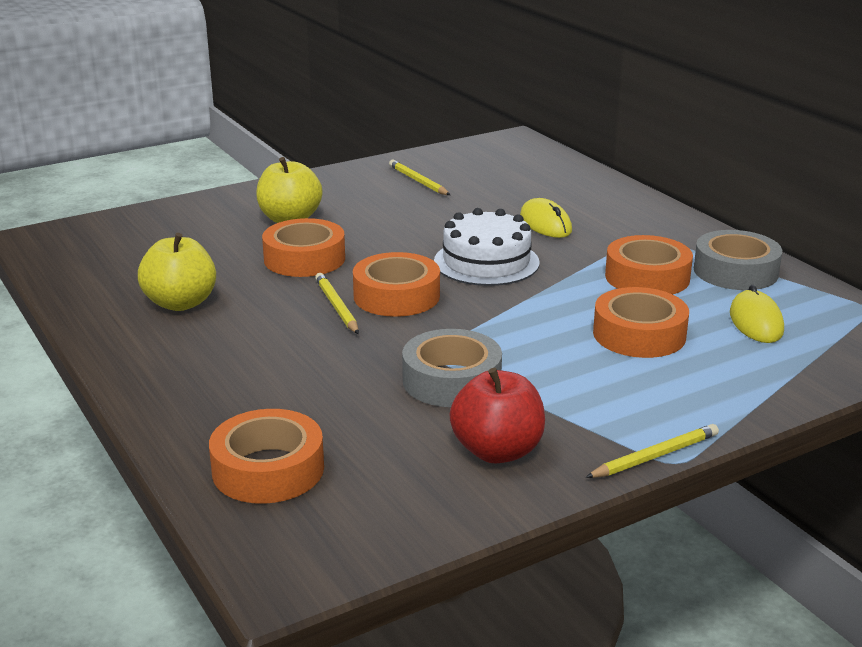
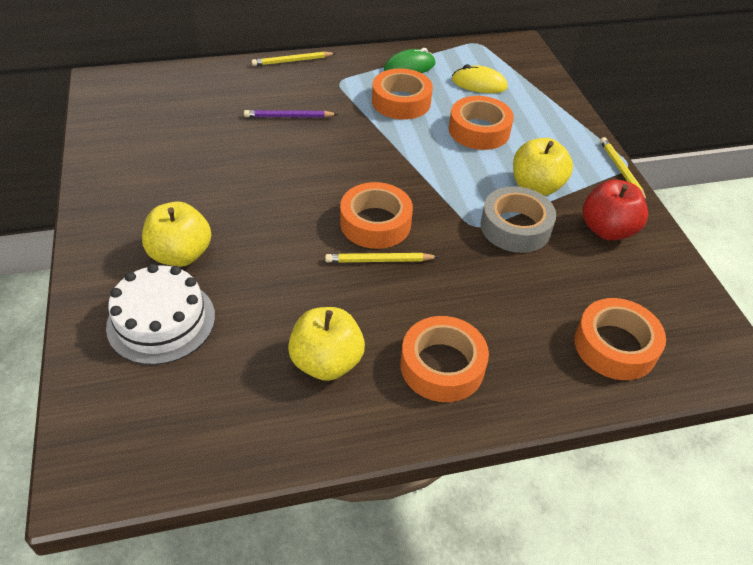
camera: 75 degrees left, 20 degrees up
(304, 259) = (276, 261): orange tape -> orange tape (442, 366)
(418, 181) = (152, 157): yellow pencil -> yellow pencil (292, 61)
(486, 262) = (339, 163): white cake -> white cake (161, 321)
(545, 224) = (288, 117): yellow mouse -> purple pencil
(550, 388) = (536, 186): none -> yellow apple
(735, 271) = (409, 67): grey tape -> green mouse

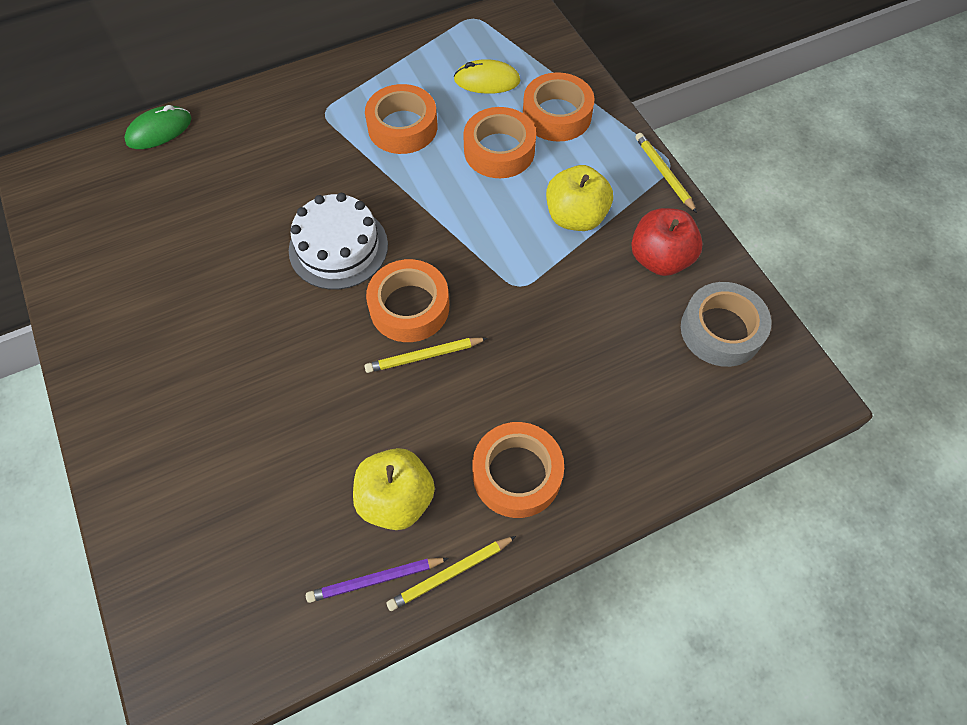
camera: 10 degrees left, 15 degrees up
(161, 321) = (206, 491): white cake -> white cake (338, 247)
(181, 254) = (203, 399): yellow apple -> none
(288, 117) = (277, 178): purple pencil -> purple pencil (375, 580)
(292, 61) = (260, 92): yellow pencil -> yellow pencil (450, 574)
(409, 67) = (401, 72): green mouse -> green mouse (159, 131)
(515, 227) = (562, 277): grey tape -> grey tape (721, 330)
(615, 346) = (688, 407): orange tape -> orange tape (557, 115)

